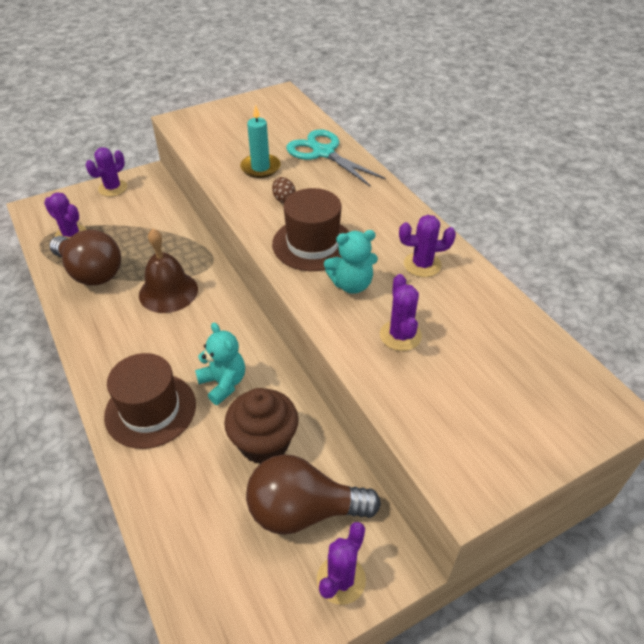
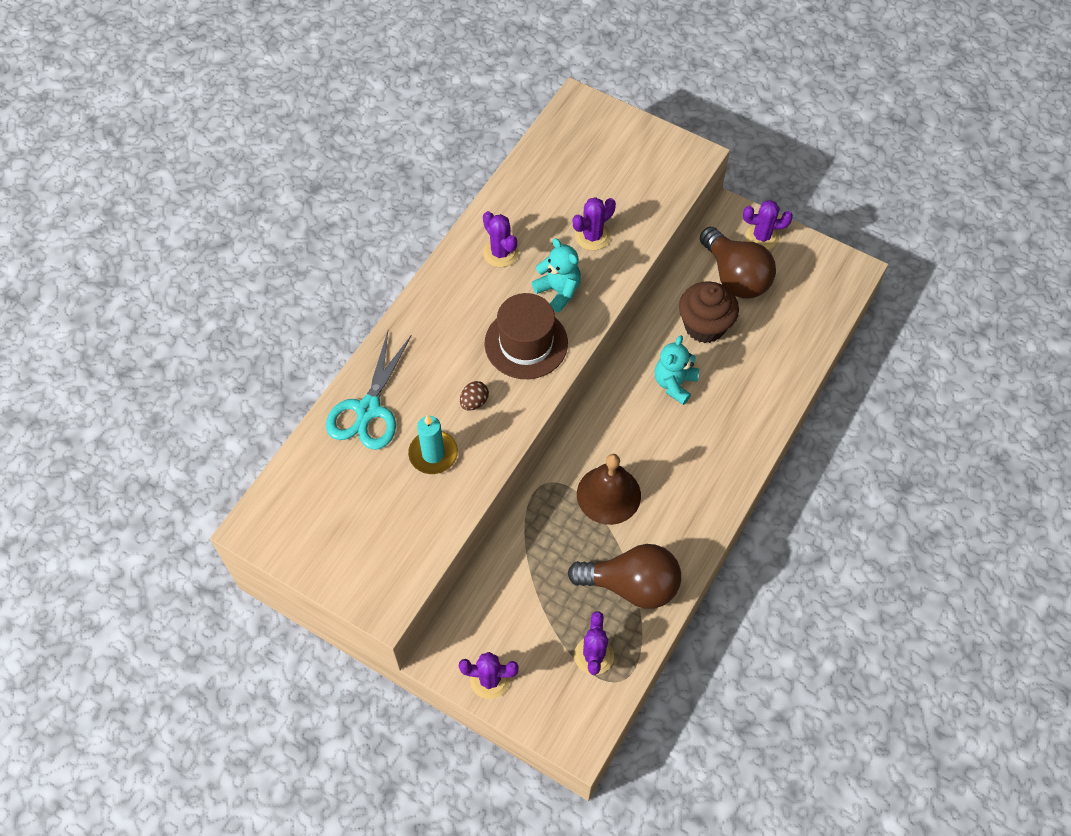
camera: 120 degrees left, 15 degrees up
(91, 272) = (631, 585): brown light bulb -> brown light bulb turned 90 degrees clockwise
(150, 410) = (734, 418): brown hat -> none

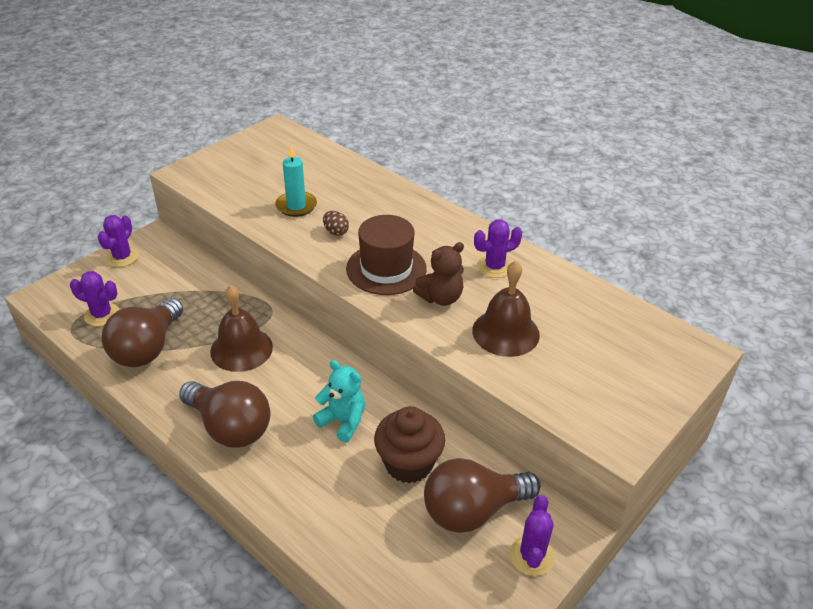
camera: 100 degrees right, 20 degrees down
(368, 409) = (351, 180): turquoise scissors -> none
(558, 291) = (440, 298): turquoise teddy bear -> brown teddy bear
(592, 236) = (505, 332): purple cactus -> brown bell
(708, 472) = (230, 427): none -> brown light bulb

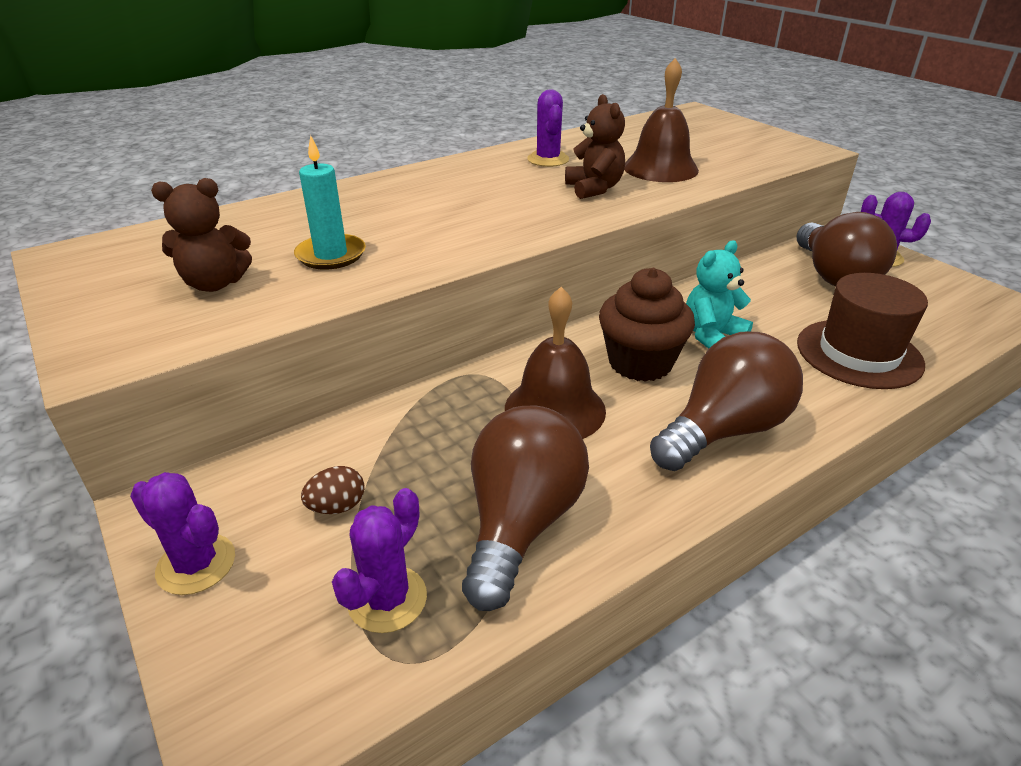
camera: 75 degrees left, 5 degrees down
(147, 348) = (521, 523): brown light bulb -> brown light bulb turned 105 degrees counterclockwise
(255, 179) = (215, 283): none -> brown teddy bear
(336, 232) = (422, 232): brown egg -> brown egg (337, 507)
(386, 269) = (525, 210): brown hat -> brown hat (859, 353)
(408, 463) = (776, 301): brown cupcake -> brown cupcake (640, 363)

